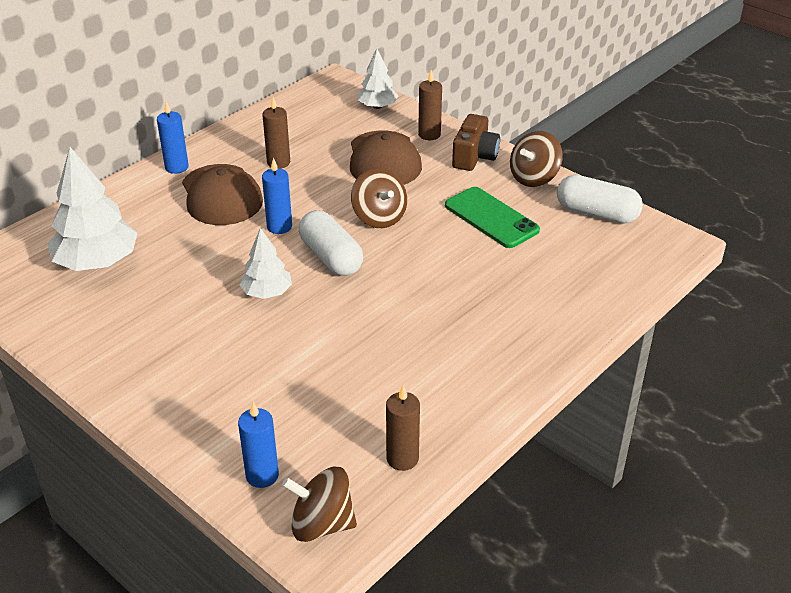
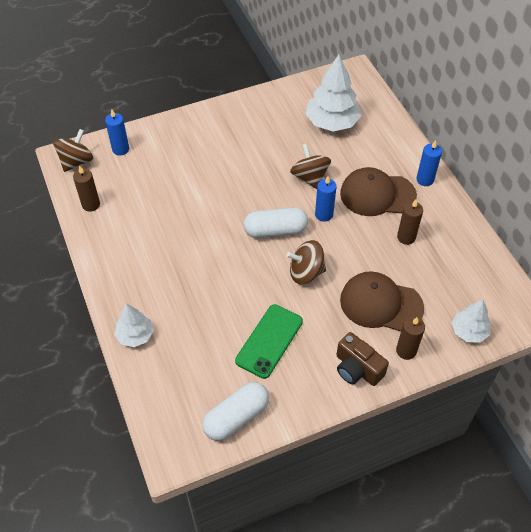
camera: 115 degrees right, 15 degrees up
(267, 292) = (258, 189): white tree -> white tree (135, 335)
(491, 218) = (269, 341): green phone -> green phone turned 45 degrees counterclockwise
(534, 178) = (306, 397): brown spinning top -> brown spinning top (309, 177)

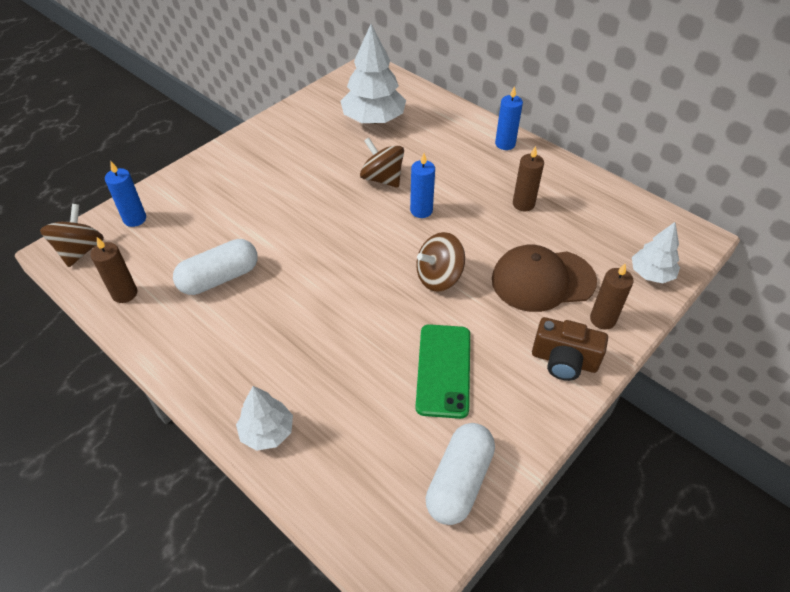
camera: 25 degrees left, 5 degrees down
(275, 231) = (376, 245): white capsule -> white capsule (219, 278)
(377, 194) = (466, 173): brown cap -> none

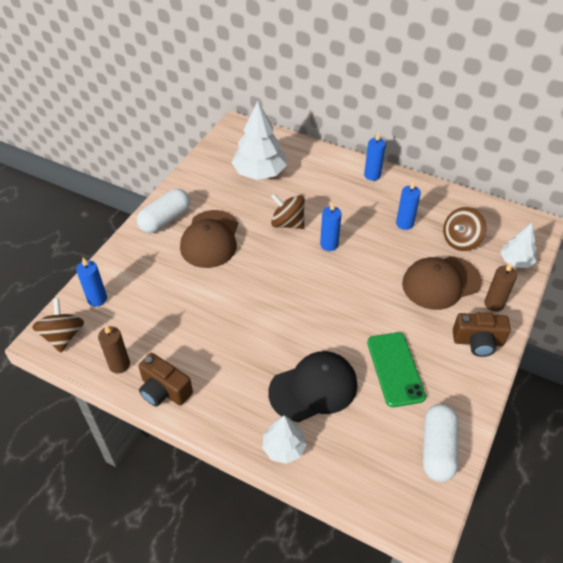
camera: 15 degrees left, 0 degrees up
(160, 333) = (164, 390): none -> brown camera
(219, 278) = (192, 334): white capsule -> white capsule (165, 219)
(286, 180) = (210, 239): none -> brown cap
(333, 370) = (313, 388): none -> black cap
(439, 277) = (364, 297): brown spinning top -> brown spinning top (461, 241)
(523, 204) = (404, 223): brown candle -> blue candle

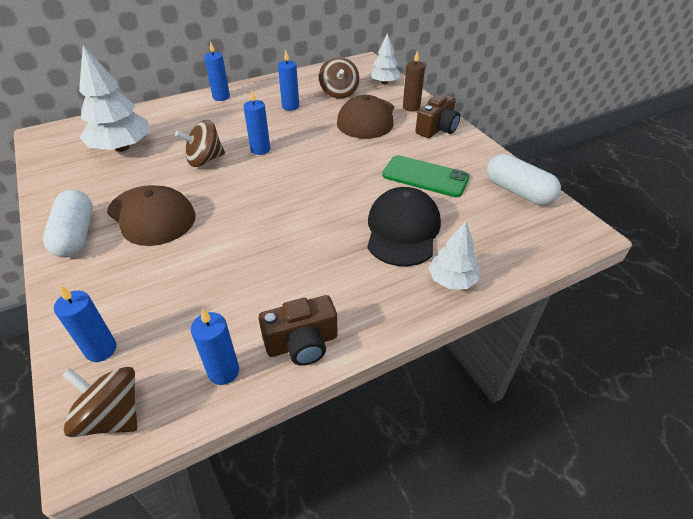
camera: 55 degrees left, 5 degrees down
(119, 364) = (223, 371): brown candle -> blue candle

